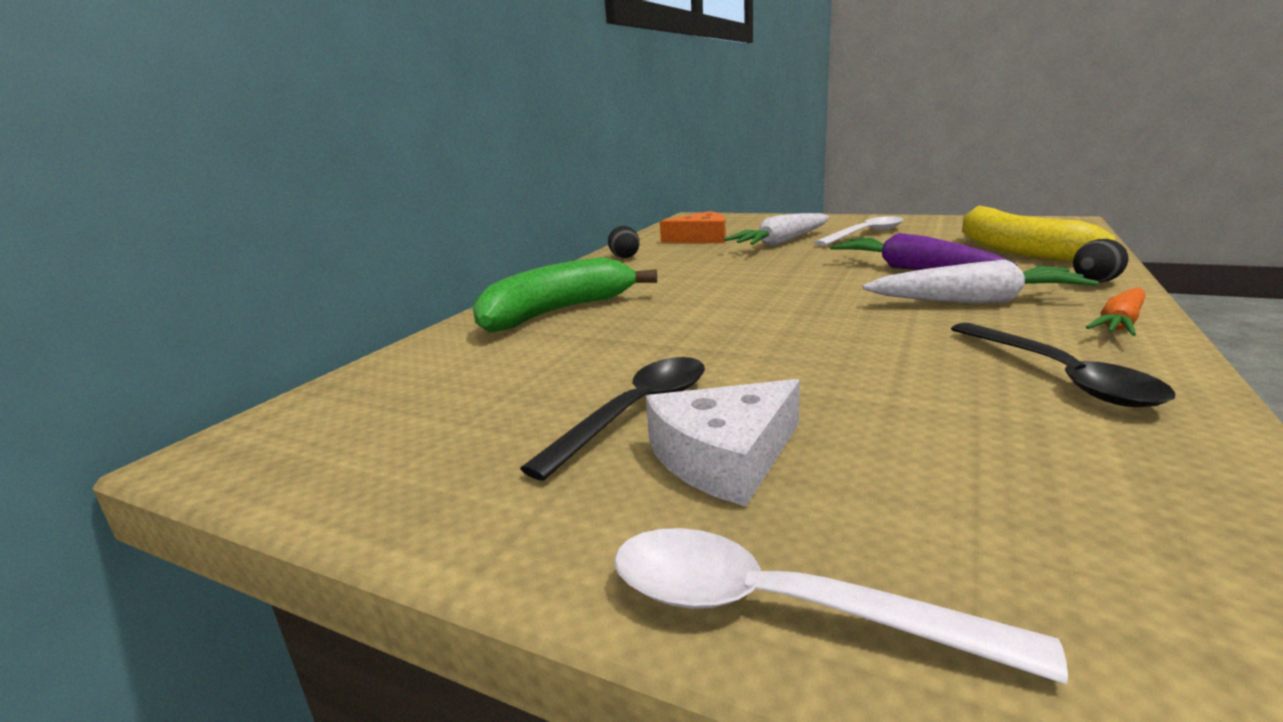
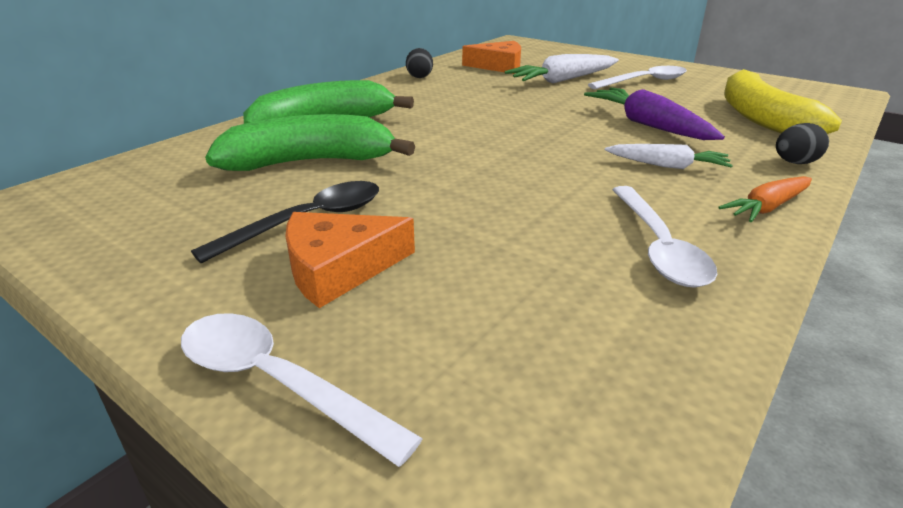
camera: 10 degrees right, 10 degrees up
(578, 351) = (310, 162): none -> green banana
(724, 456) = (339, 268): white cheese -> orange cheese
(976, 301) = (667, 166): white carrot -> white carrot, size x0.63
(1058, 375) = (658, 246): black spoon -> white spoon

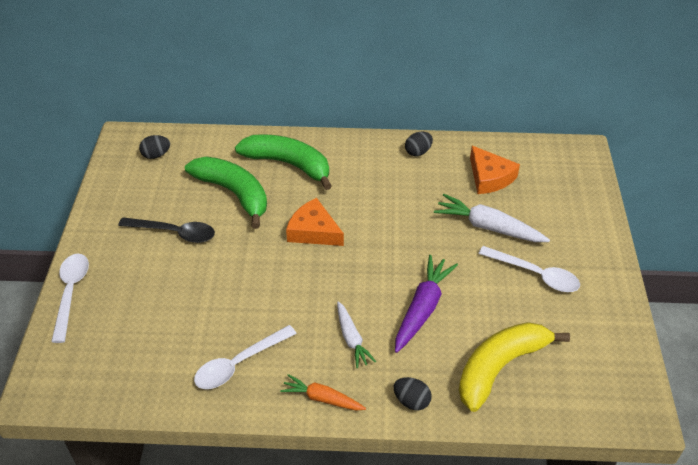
camera: 55 degrees right, 15 degrees up
(118, 190) = (156, 155): none -> black egg
(339, 268) = (145, 266): orange cheese -> orange cheese (313, 231)

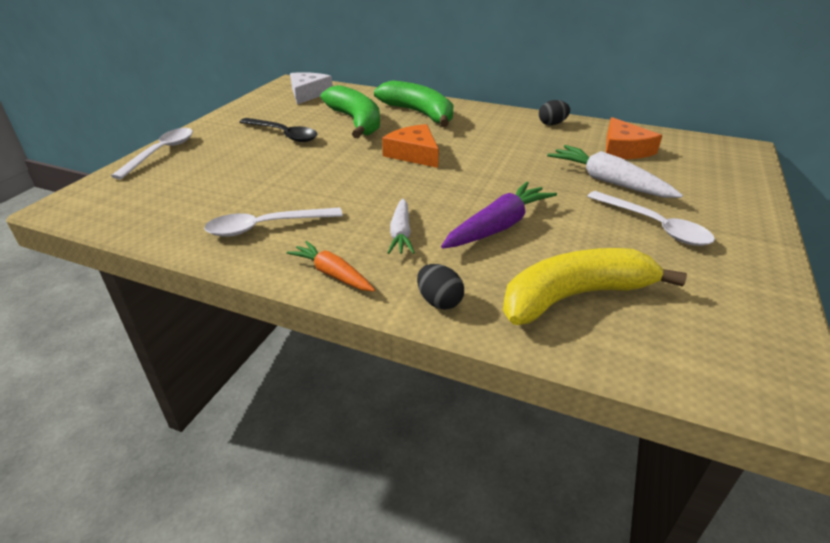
camera: 20 degrees right, 10 degrees down
(156, 155) = (308, 94): black egg -> white cheese

